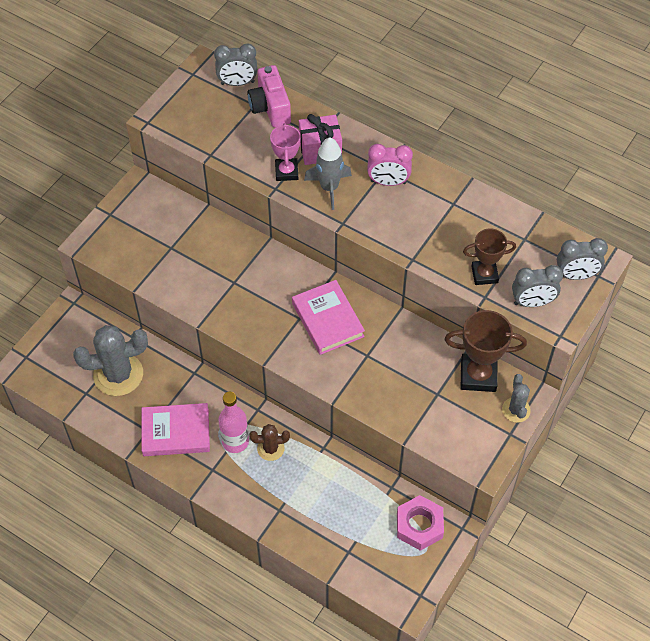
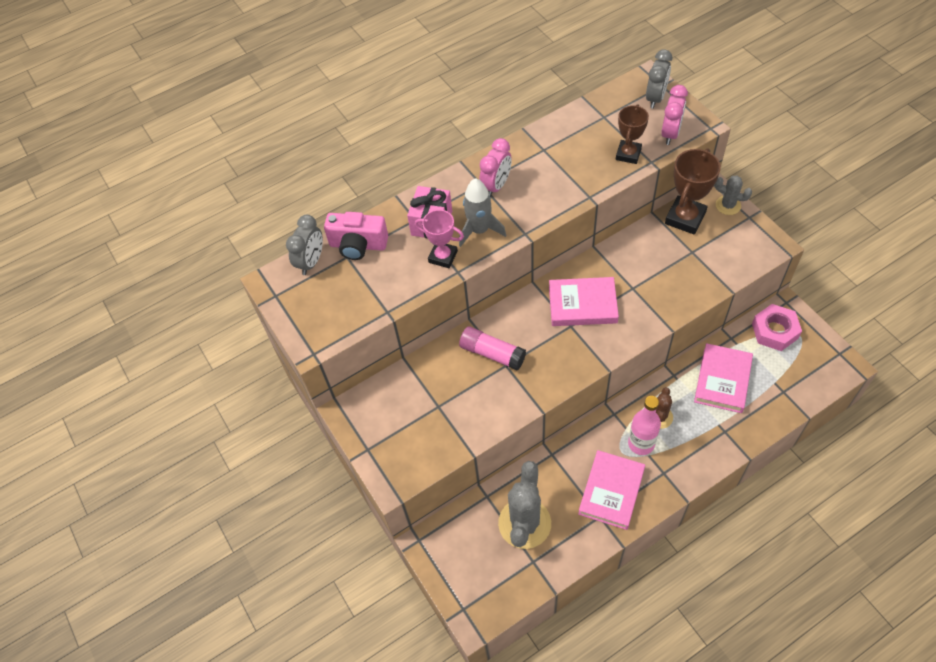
camera: 60 degrees left, 0 degrees up
(241, 268) = (492, 353): none -> pink glue stick
(336, 492) = (722, 380): none -> pink book
(532, 302) = (670, 134): grey clock -> pink clock

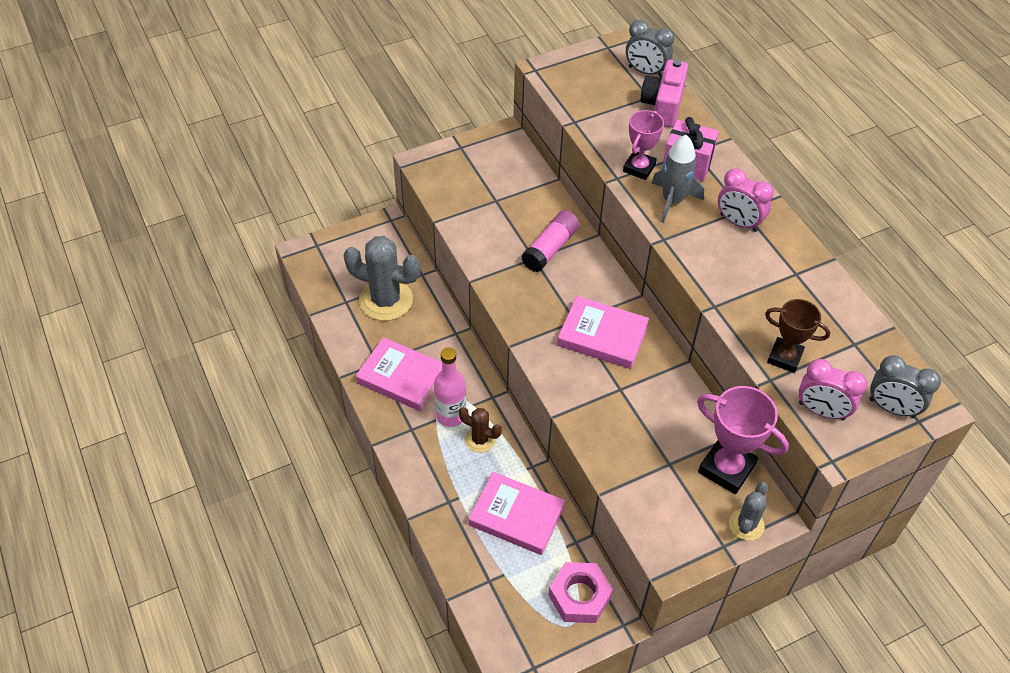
camera: 90 degrees right, 5 degrees down
(582, 305) = (602, 336): pink book -> pink book turned 75 degrees counterclockwise
(685, 218) = (726, 468): brown trophy -> pink trophy

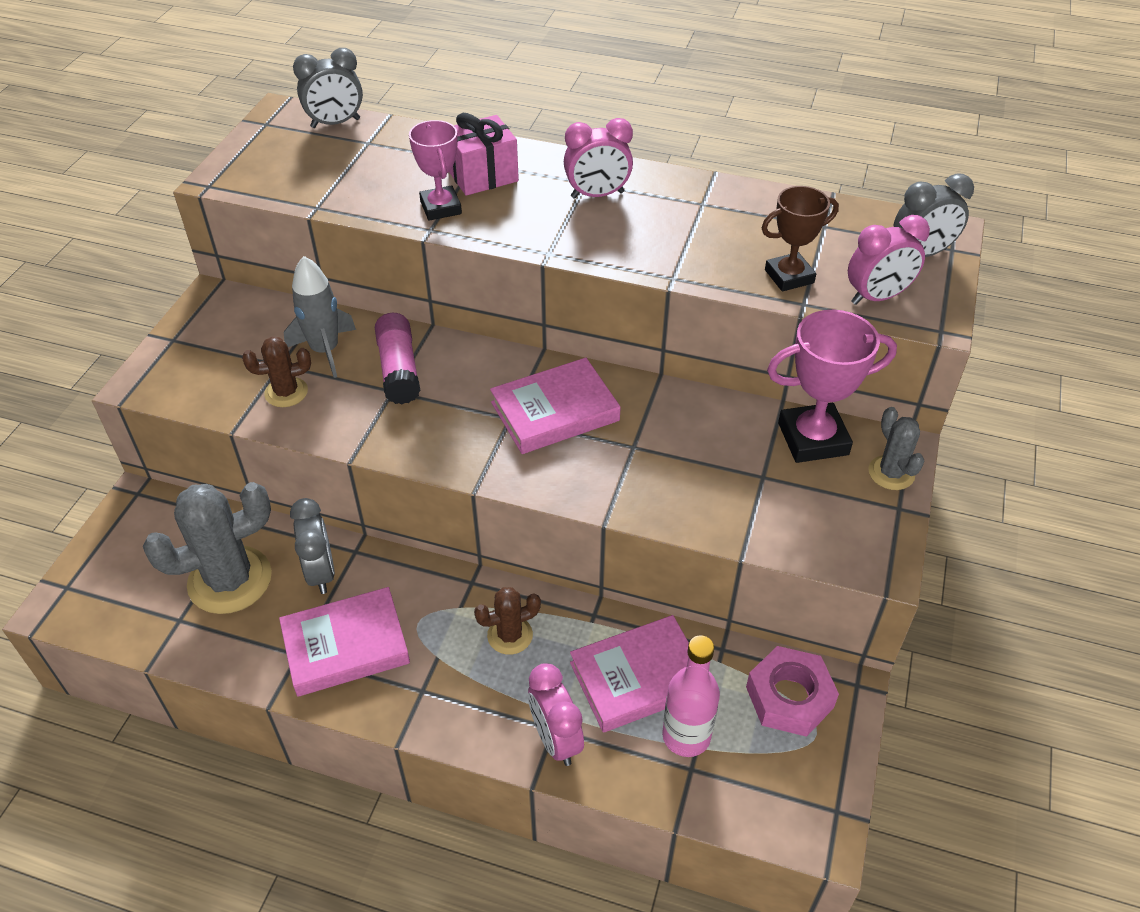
camera: 45 degrees left, 5 degrees down
(429, 331) = (321, 572): none -> grey clock
(443, 507) = (555, 739): none -> pink clock
(451, 415) = (449, 638): pink bottle -> pink bottle (686, 736)
(482, 219) = (286, 392): none -> brown cactus
(663, 106) = (392, 142): pink camera -> none
(672, 201) = (512, 215): grey rocket -> grey rocket (325, 350)

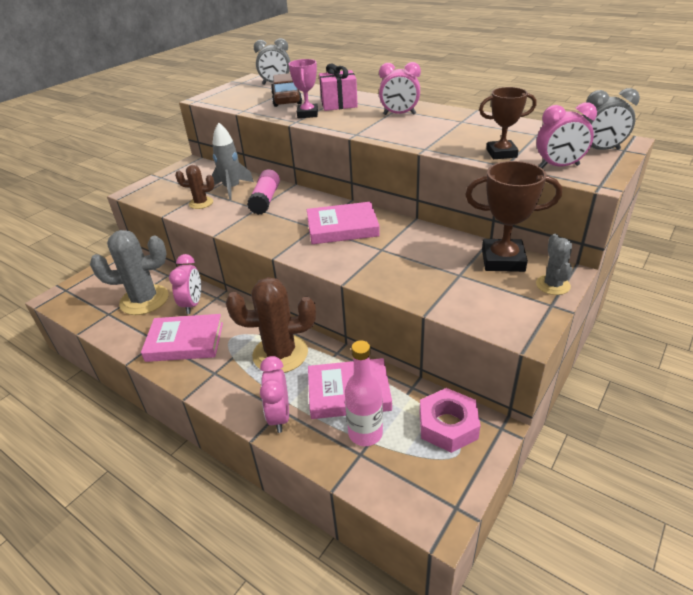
camera: 20 degrees right, 10 degrees down
(321, 572) = (192, 304): grey clock -> pink clock
(381, 169) = (286, 99): none -> brown car
(510, 635) = (280, 354): brown cactus -> brown cactus, size x1.89
(813, 439) = (503, 260): pink trophy -> brown trophy

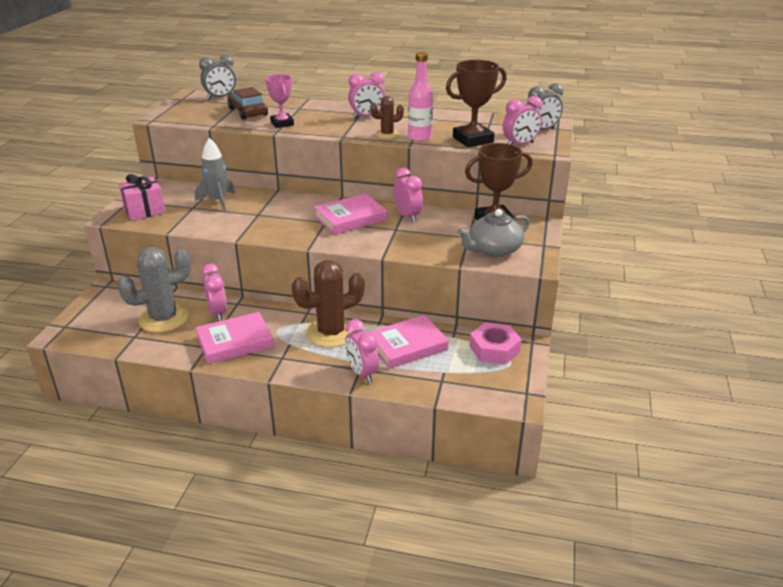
camera: 25 degrees left, 5 degrees down
(201, 203) = (197, 217): brown cactus -> brown cactus (387, 134)
(265, 200) = (261, 206): pink glue stick -> none
(339, 104) = (304, 112): pink gift -> pink gift (144, 211)
(365, 433) = (437, 368): pink bottle -> pink bottle (419, 137)
(405, 235) = (407, 216): none -> pink clock
(481, 298) = (493, 249): none -> grey teapot
(501, 153) = (473, 140): brown trophy -> brown trophy, size x1.53
(552, 285) = (538, 233): grey cactus -> none

